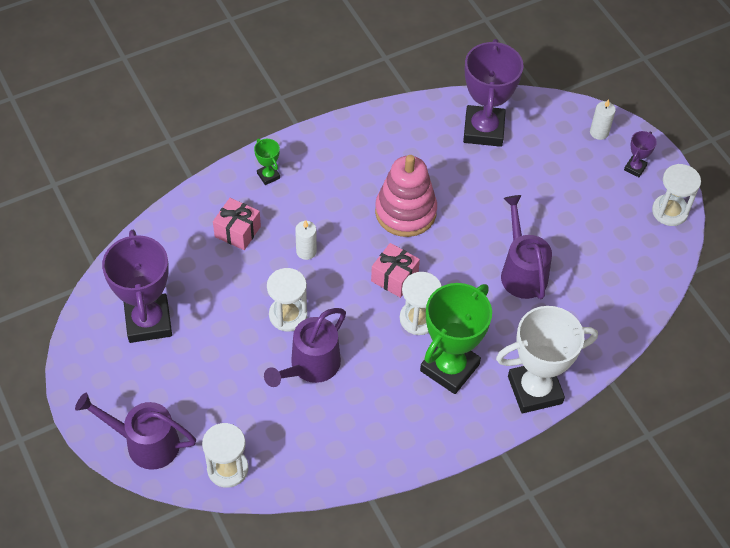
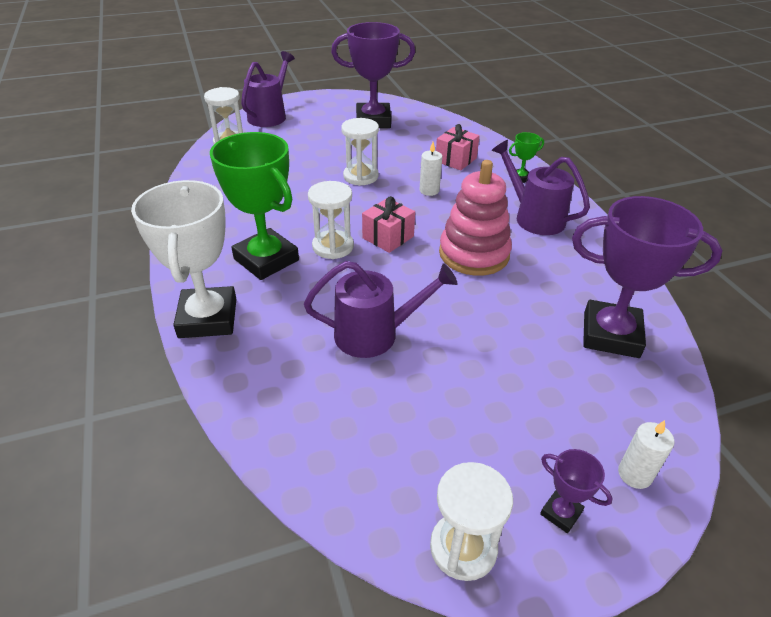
camera: 100 degrees right, 15 degrees down
(310, 366) = (303, 182): purple watering can -> purple watering can (534, 217)

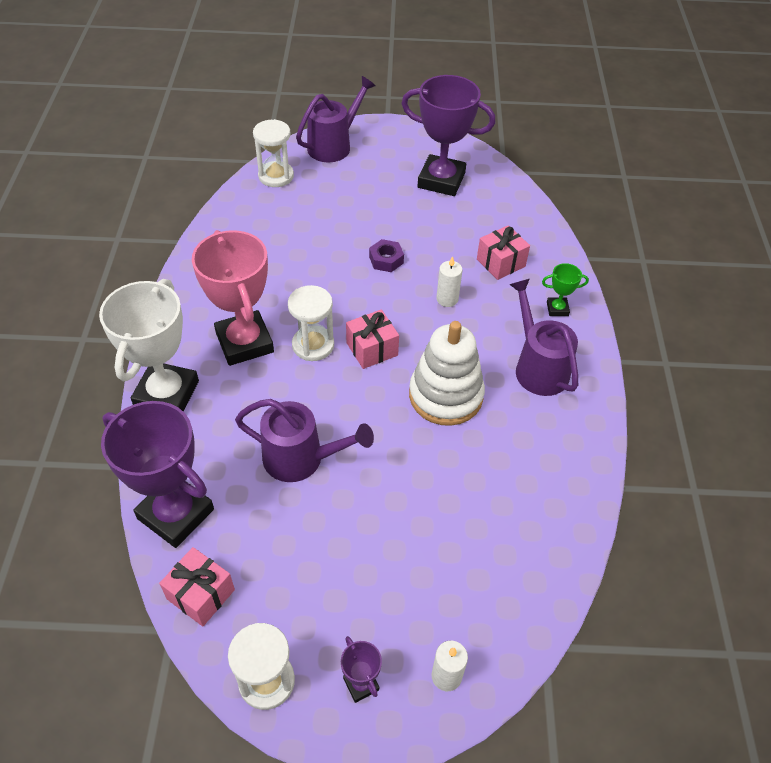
camera: 20 degrees right, 10 degrees up
(266, 259) = (244, 342): green trophy -> pink trophy
(341, 486) = (201, 594): none -> pink gift
(360, 176) = (386, 260): white hourglass -> purple nut
(474, 254) = (445, 395): pink stacking toy -> white stacking toy
(611, 334) = (522, 533): purple trophy -> purple trophy (175, 514)

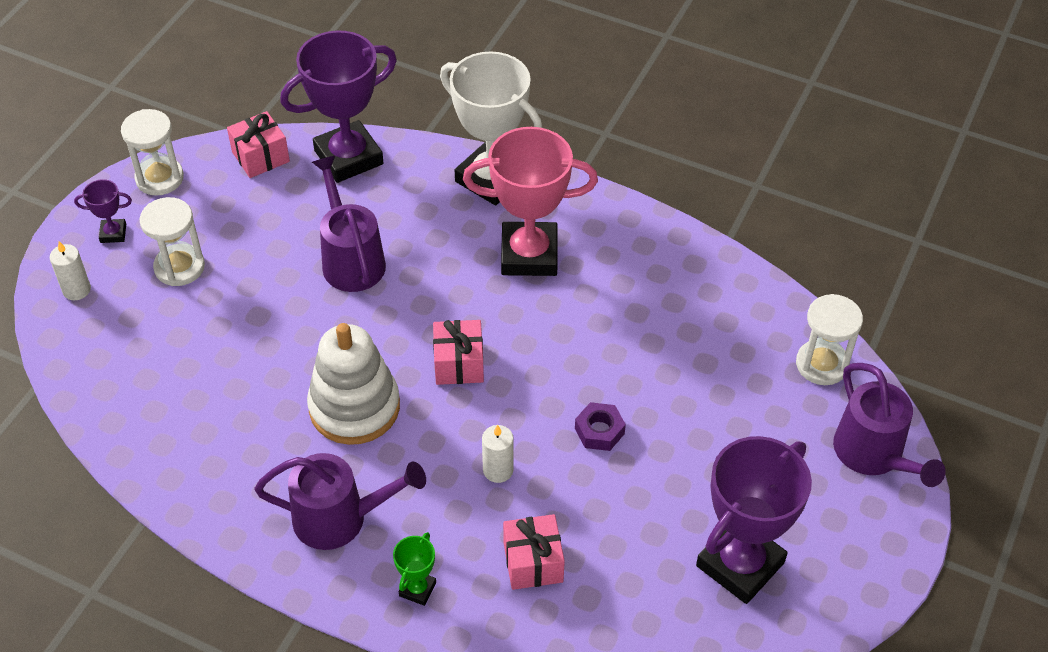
camera: 115 degrees right, 0 degrees up
(301, 459) = (350, 259): purple watering can -> purple watering can turned 120 degrees clockwise
(313, 345) = (493, 312): white hourglass -> white hourglass (179, 267)

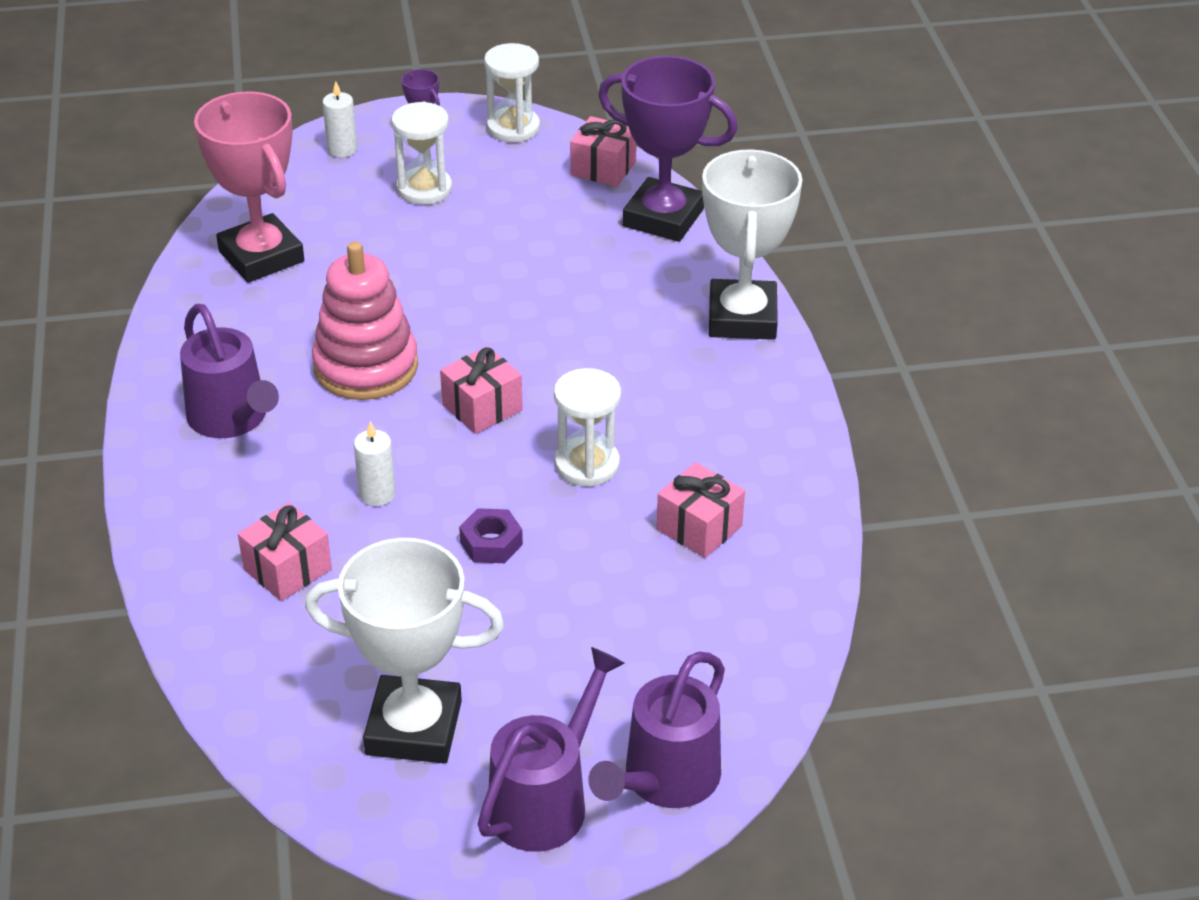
camera: 55 degrees right, 10 degrees down
(350, 259) = (539, 279): purple watering can -> purple watering can (546, 799)
(354, 407) = (366, 367): white stacking toy -> pink stacking toy
(417, 589) = (193, 506): green trophy -> none
(529, 255) = (670, 389): pink trophy -> pink trophy (261, 256)
(671, 315) = (699, 527): none -> pink gift
(740, 564) = (414, 728): purple trophy -> white trophy
(822, 364) = (753, 679): white hourglass -> white hourglass (587, 464)

